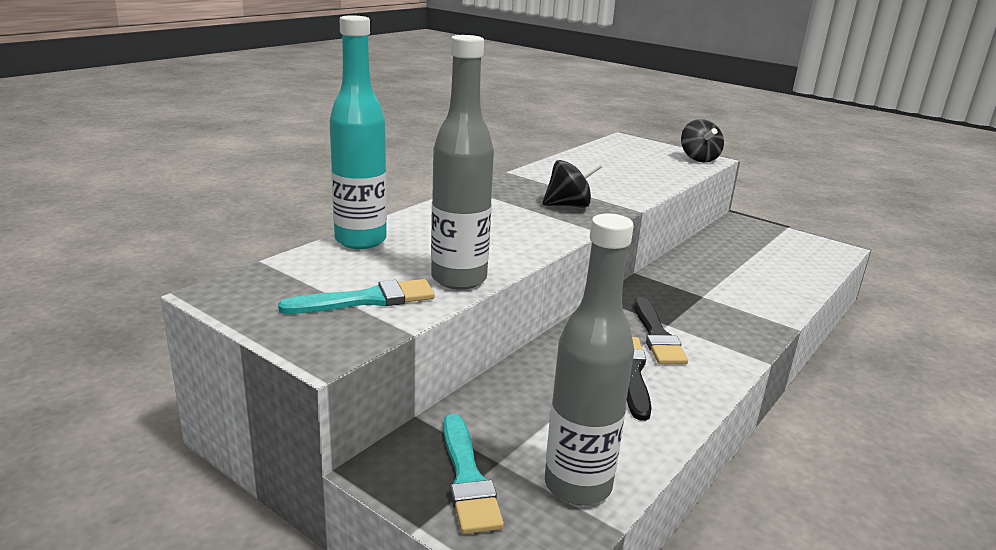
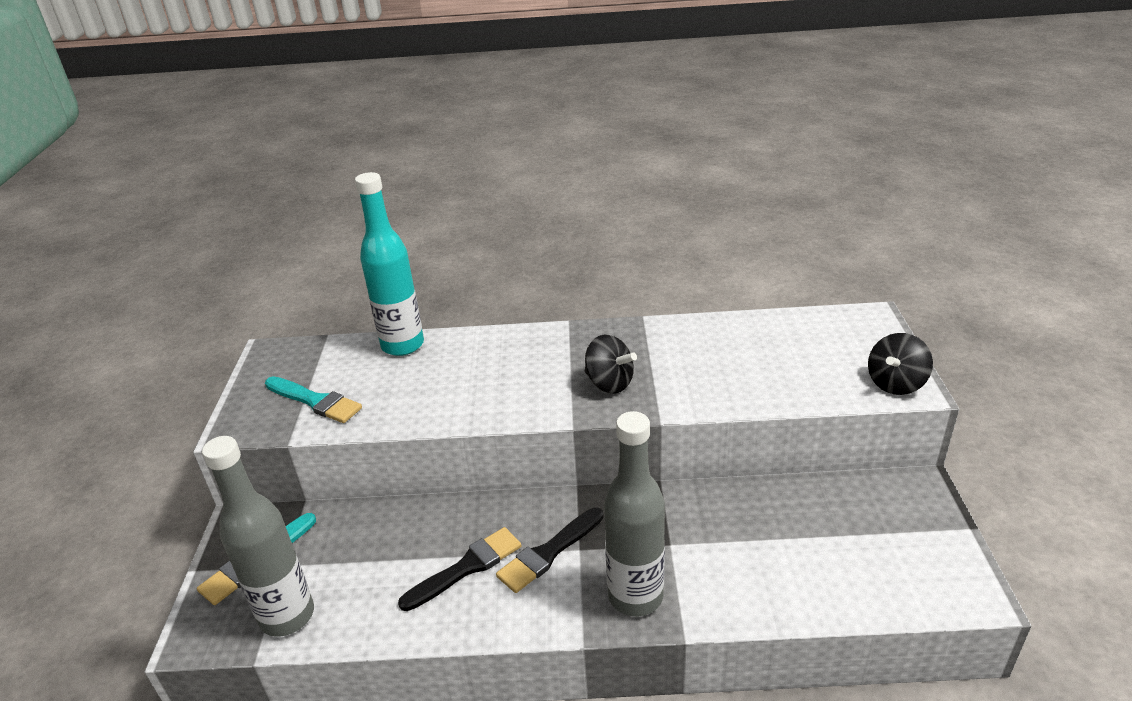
camera: 55 degrees right, 10 degrees up
(459, 279) = (389, 415): grey bottle -> grey bottle (635, 596)

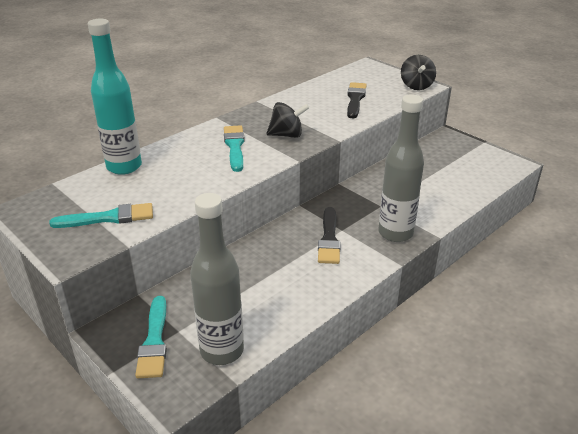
camera: 45 degrees left, 0 degrees up
(466, 567) = (295, 268): black brush -> black brush (355, 99)
(533, 371) = (234, 146): none -> turquoise brush

